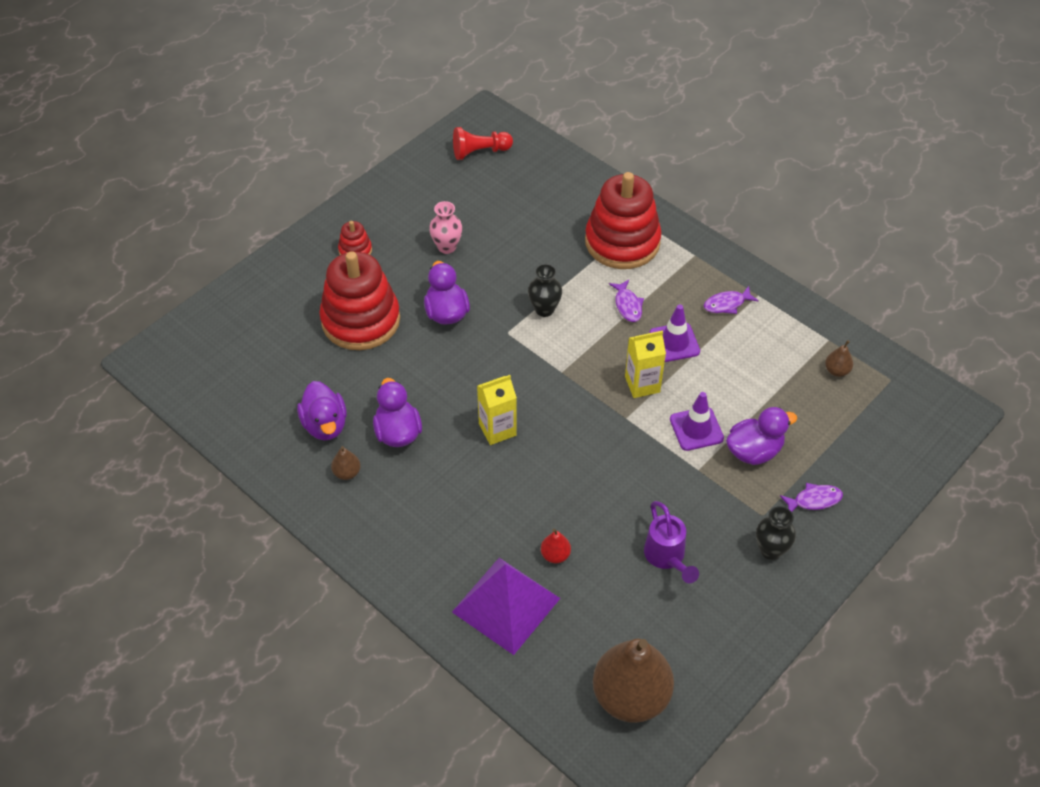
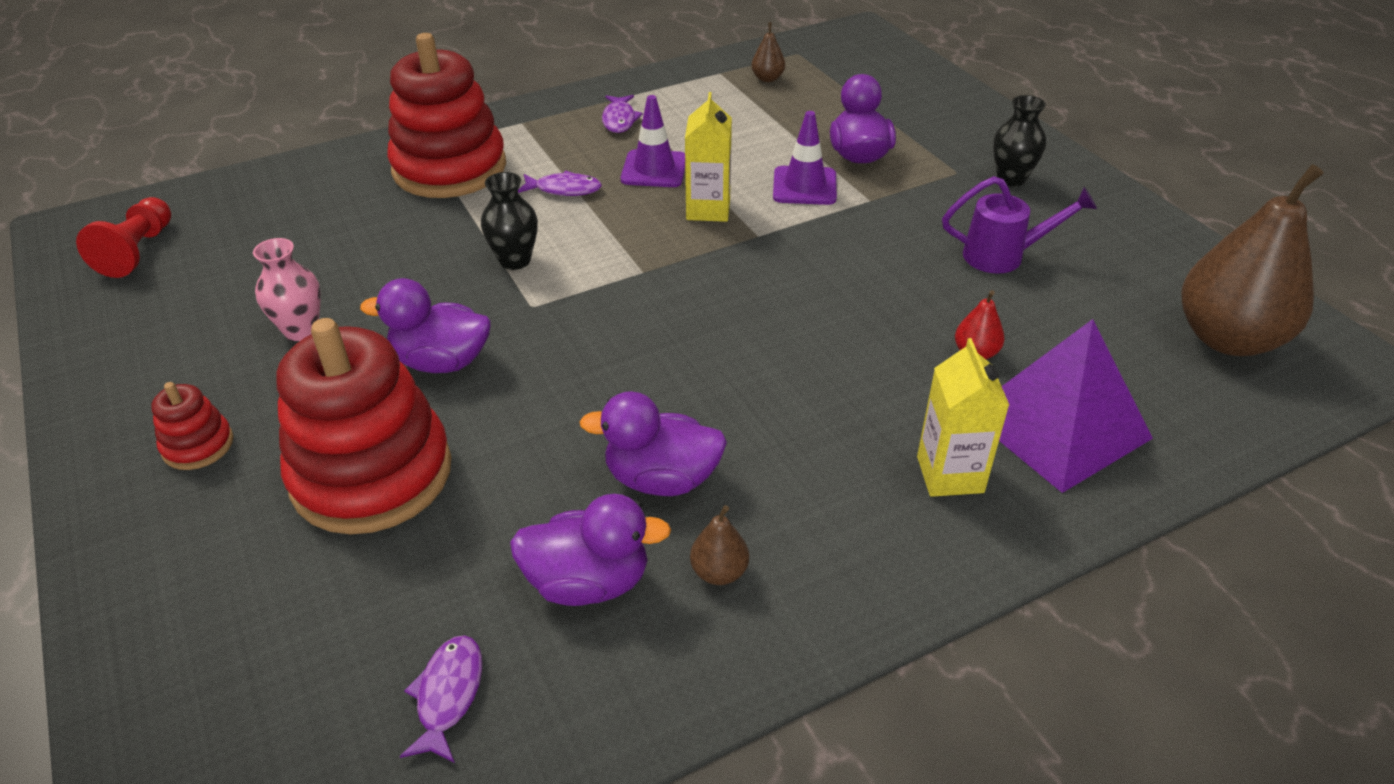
camera: 70 degrees left, 10 degrees down
(497, 429) = (716, 359): yellow carton -> yellow carton (950, 474)
(814, 500) = (946, 135): purple fish -> purple fish (448, 695)

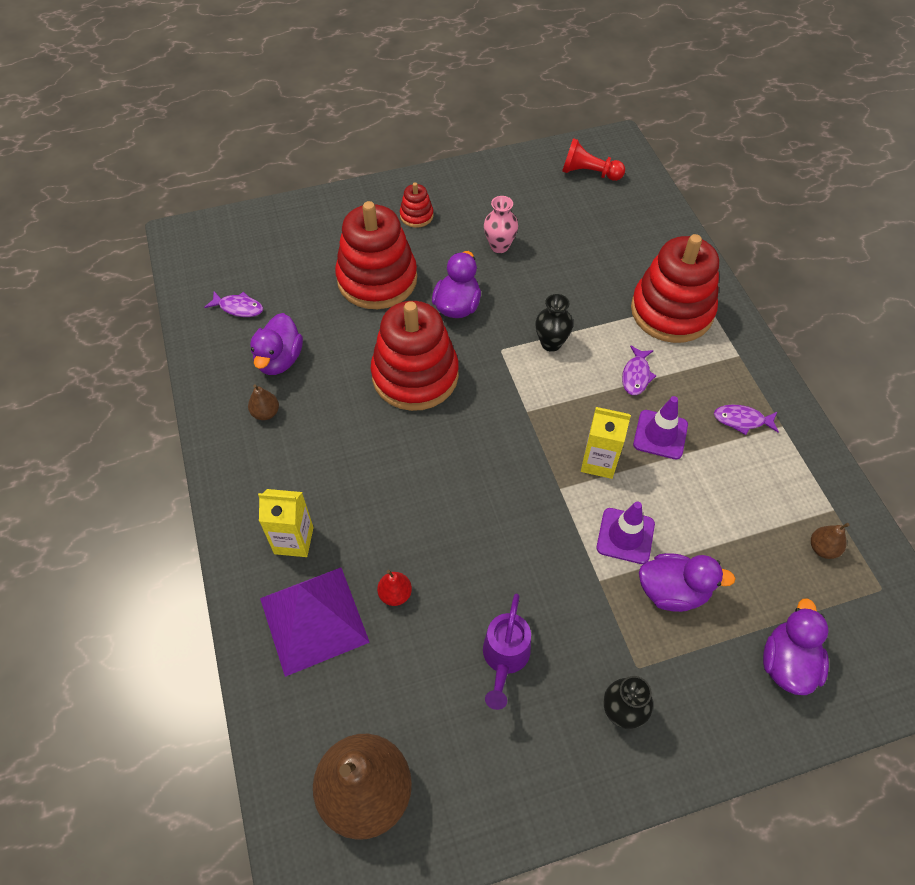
camera: 100 degrees right, 15 degrees up
(597, 389) = (415, 375): none -> red stacking toy
(661, 479) = (336, 397): purple duck -> purple duck (787, 663)

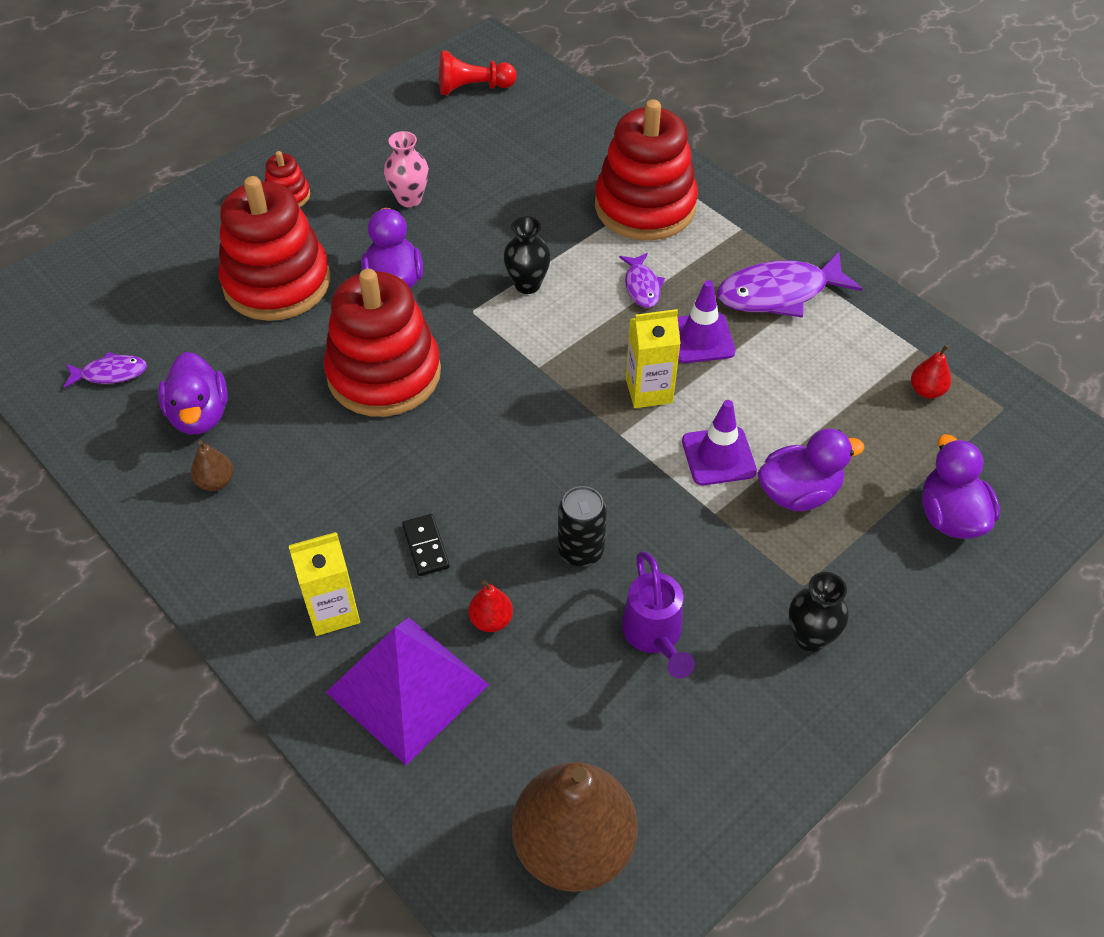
camera: 25 degrees left, 5 degrees down
(378, 519) = (425, 547): none -> black domino
(485, 568) = (581, 551): none -> black can
(742, 420) = (779, 293): purple fish -> purple fish, size x1.87
(822, 548) = (926, 391): brown pear -> red pear

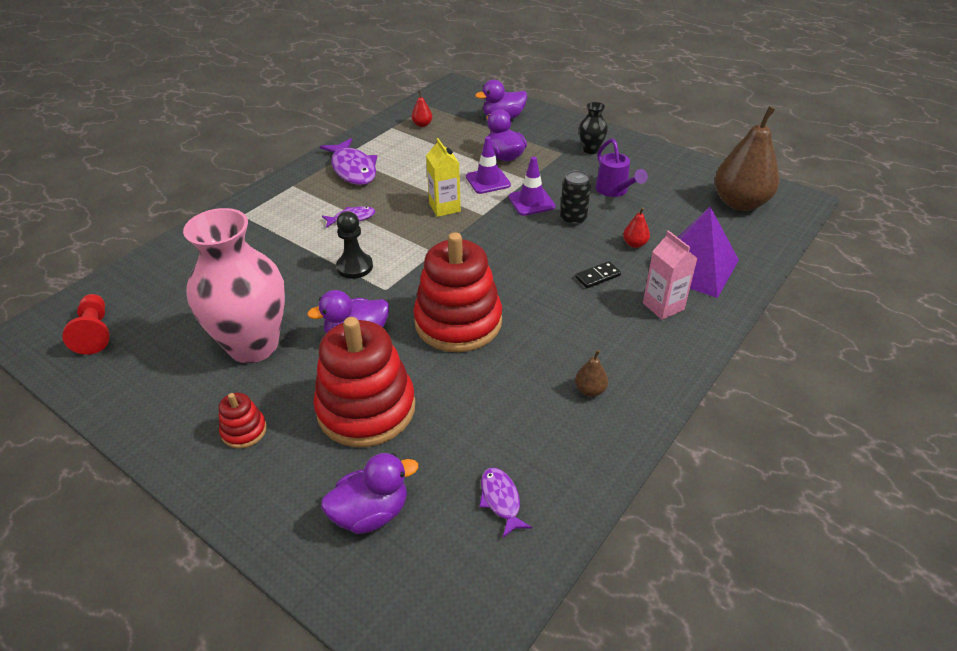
camera: 100 degrees left, 10 degrees down
(200, 415) = (529, 419): purple duck -> purple duck (371, 513)
(333, 611) = (663, 306): yellow carton -> pink carton
(409, 199) = (253, 345): pink vase -> pink vase, size x2.25
(527, 284) = (355, 267): black vase -> black pawn
(645, 206) = (269, 224): red stacking toy -> none
(655, 637) = (615, 191): purple watering can -> purple watering can turned 90 degrees clockwise
(700, 338) = (396, 193): purple traffic cone -> purple traffic cone (531, 202)

